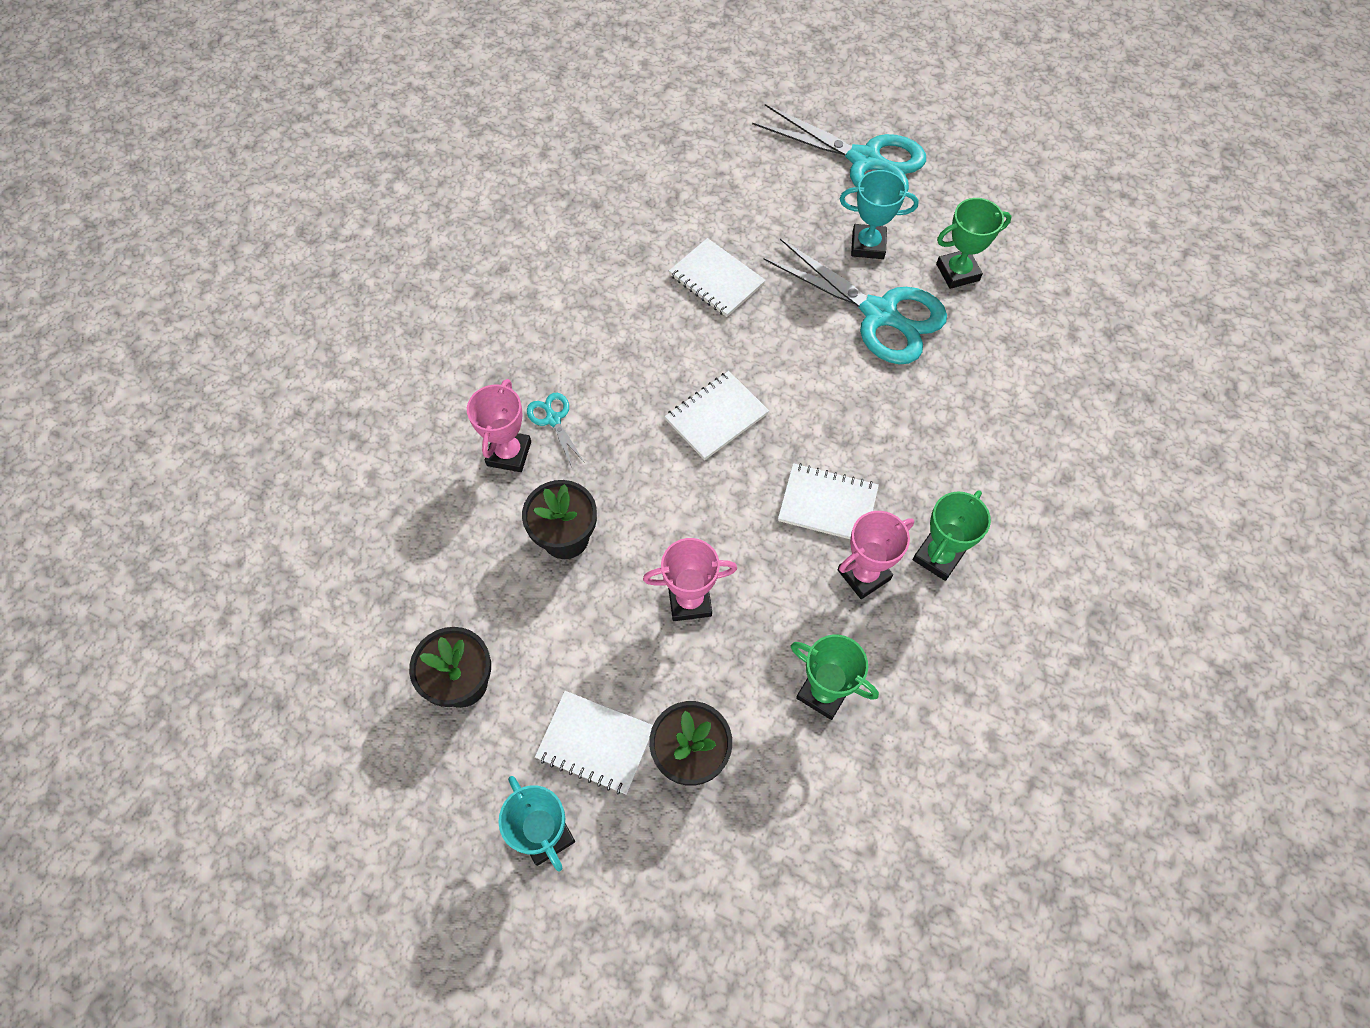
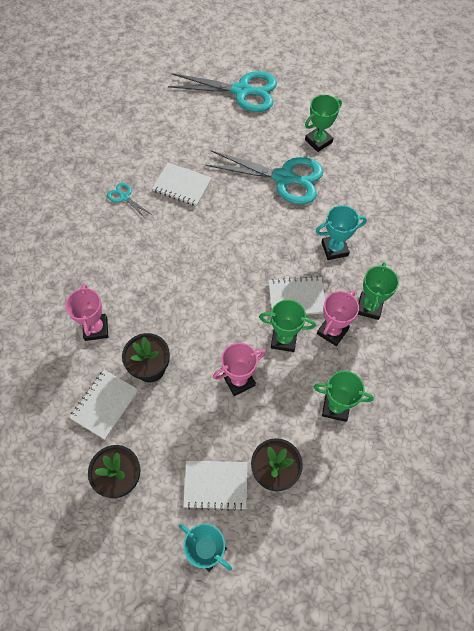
camera: 20 degrees left, 0 degrees up
(553, 419) = (115, 299): turquoise scissors -> turquoise scissors (124, 197)
(716, 417) = (213, 267): white notebook -> white notebook (105, 404)
(782, 562) = (284, 339): none -> green trophy
(868, 245) = (262, 140): turquoise trophy -> turquoise trophy (334, 249)

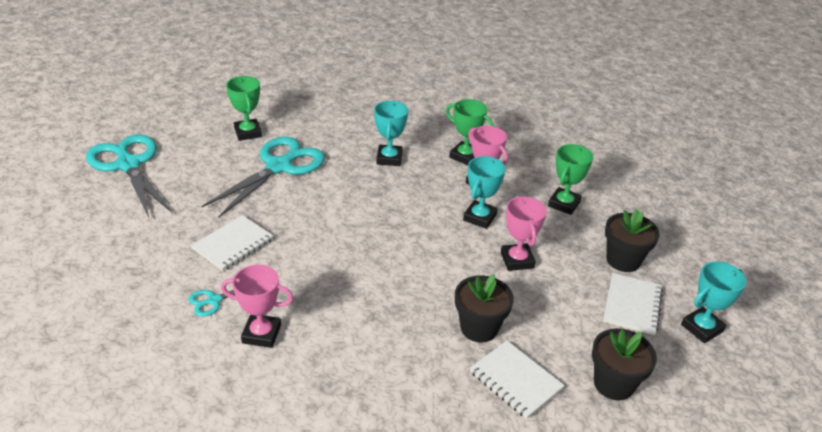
camera: 75 degrees left, 25 degrees down
(96, 329) = (404, 369): pink trophy -> pink trophy (261, 334)
(241, 91) = (129, 165): turquoise scissors -> turquoise scissors turned 60 degrees counterclockwise
(284, 339) = (480, 217): green trophy -> turquoise trophy
(296, 297) = (434, 196): white notebook -> none

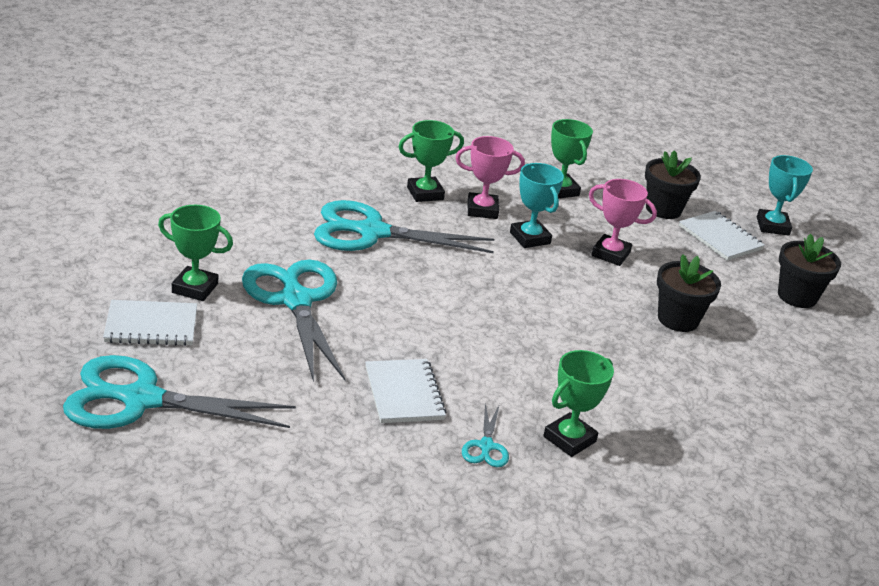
camera: 55 degrees left, 5 degrees down
(261, 334) = (569, 439): pink trophy -> green trophy
(389, 158) = (372, 232): turquoise trophy -> turquoise scissors
(515, 381) = (755, 337): white notebook -> white notebook (151, 326)

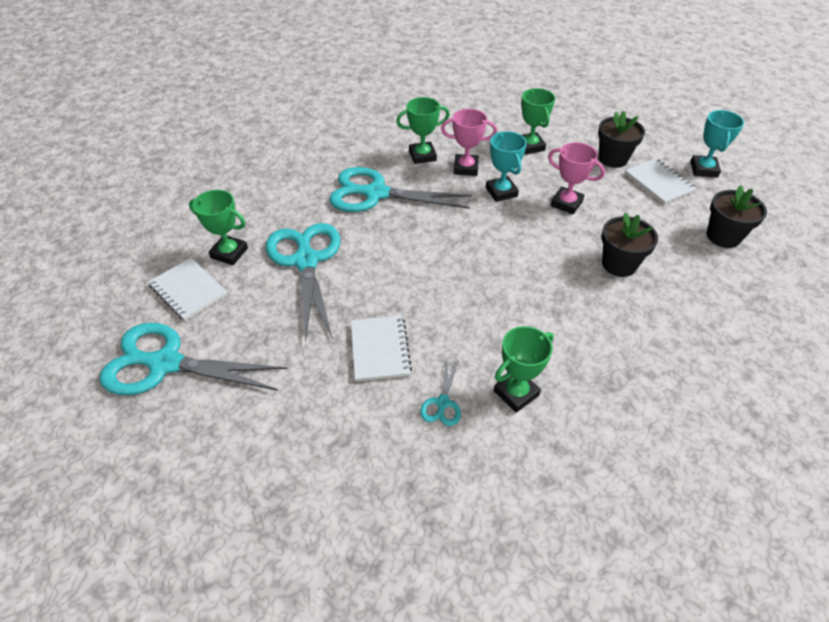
camera: 10 degrees right, 15 degrees up
(151, 326) = (188, 290): white notebook -> white notebook turned 45 degrees clockwise

